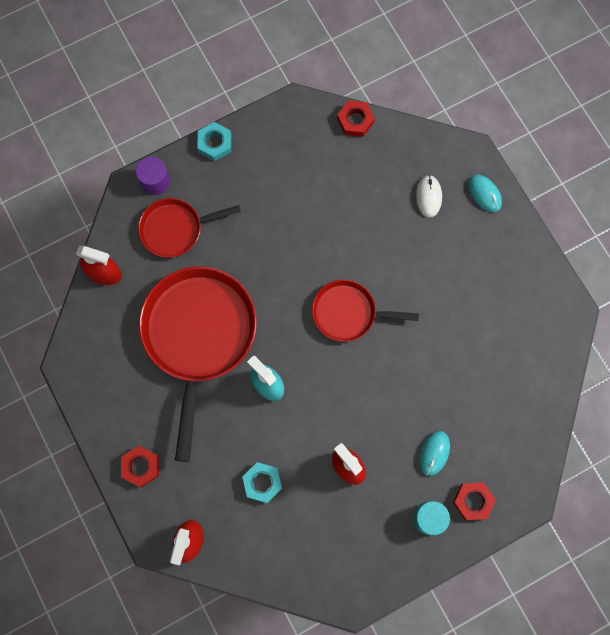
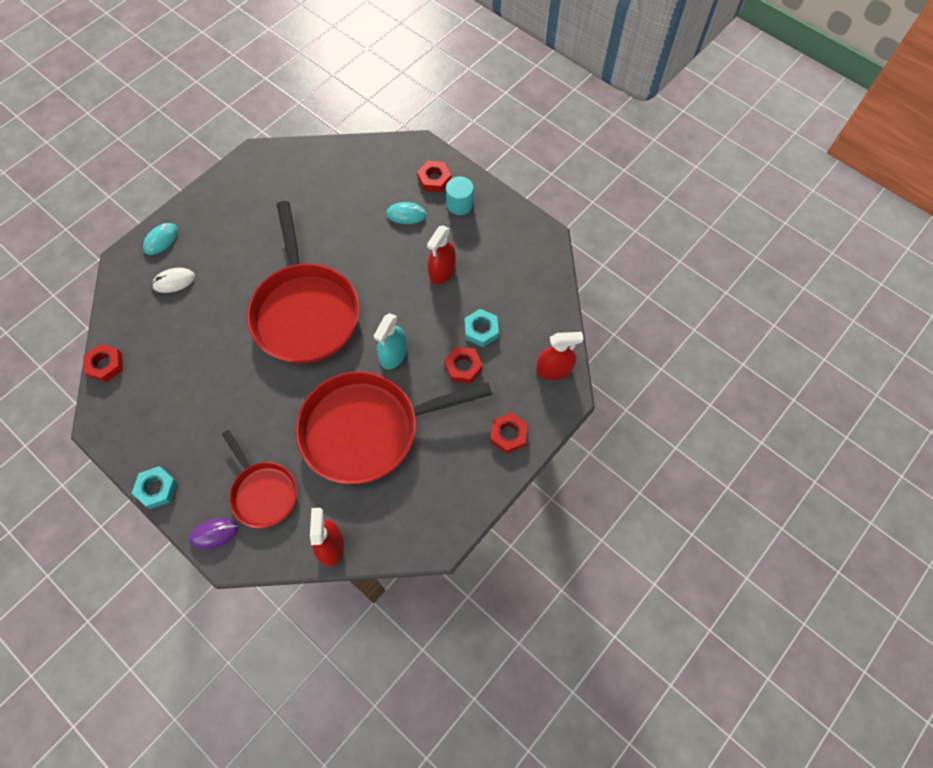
camera: 110 degrees left, 10 degrees down
(155, 181) = (214, 534): purple cylinder -> purple mouse
(228, 449) = (463, 367): none -> red nut
(348, 313) = (305, 311): red pan -> red pan, size x1.82

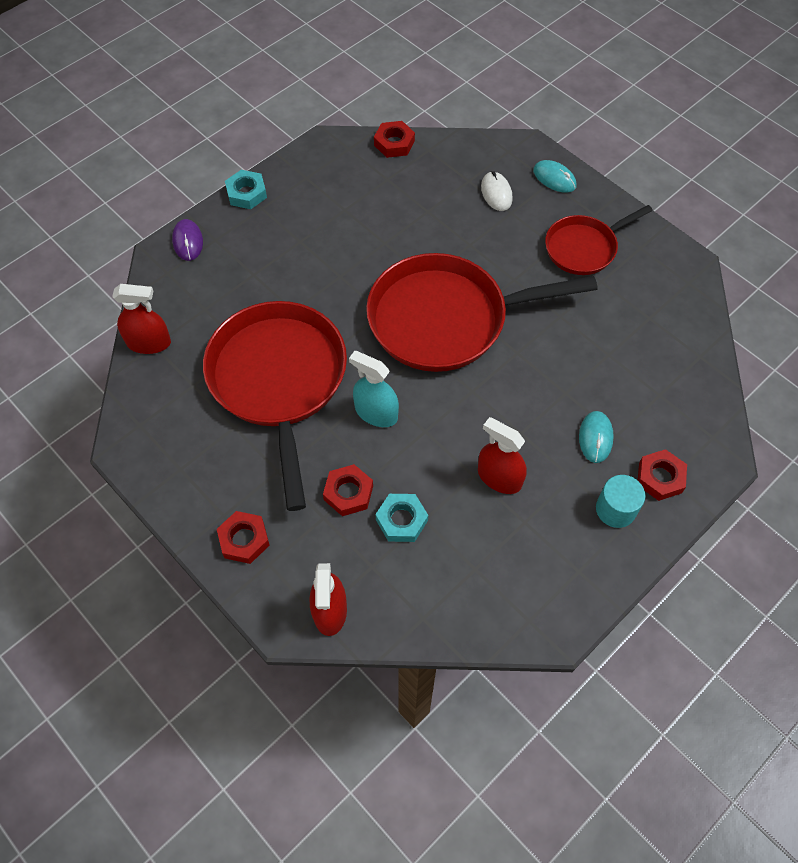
camera: 95 degrees right, 5 degrees down
(263, 492) = (223, 281): red pan -> red pan (584, 248)

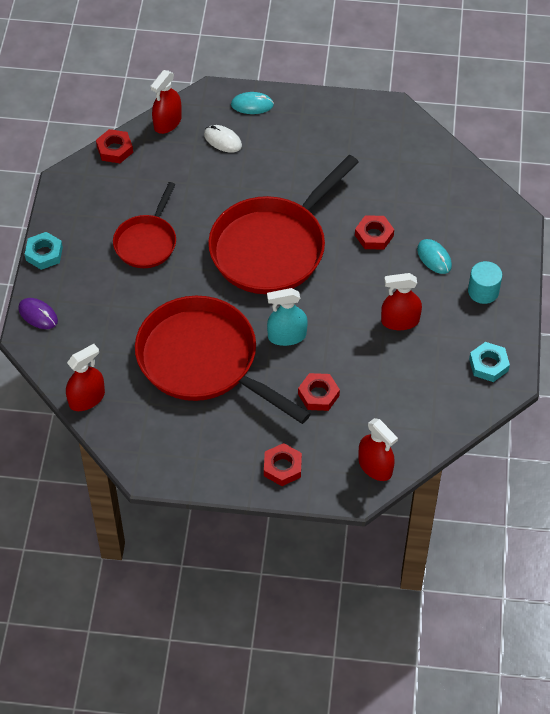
camera: 40 degrees left, 5 degrees down
(401, 520) = (366, 387): turquoise nut -> turquoise nut (488, 365)
(462, 148) = (167, 122): none -> red spray bottle
(584, 248) = (316, 141): red pan -> red pan (147, 242)
(660, 478) = (492, 255): red nut -> red nut (374, 235)

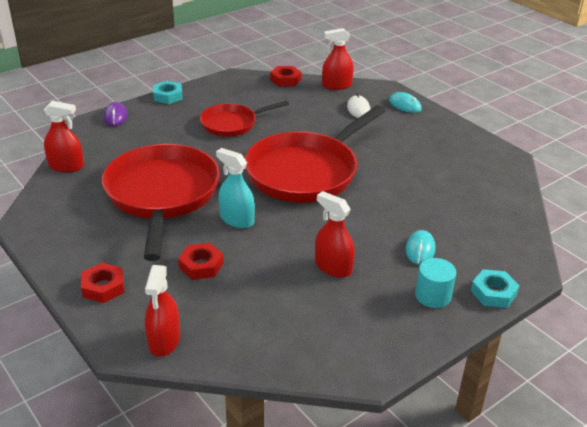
camera: 45 degrees right, 20 degrees down
(273, 247) = (306, 171): red pan -> red pan turned 45 degrees counterclockwise
(374, 235) = (390, 209): red nut -> none
(488, 365) = (364, 346): turquoise nut -> turquoise nut (493, 293)

